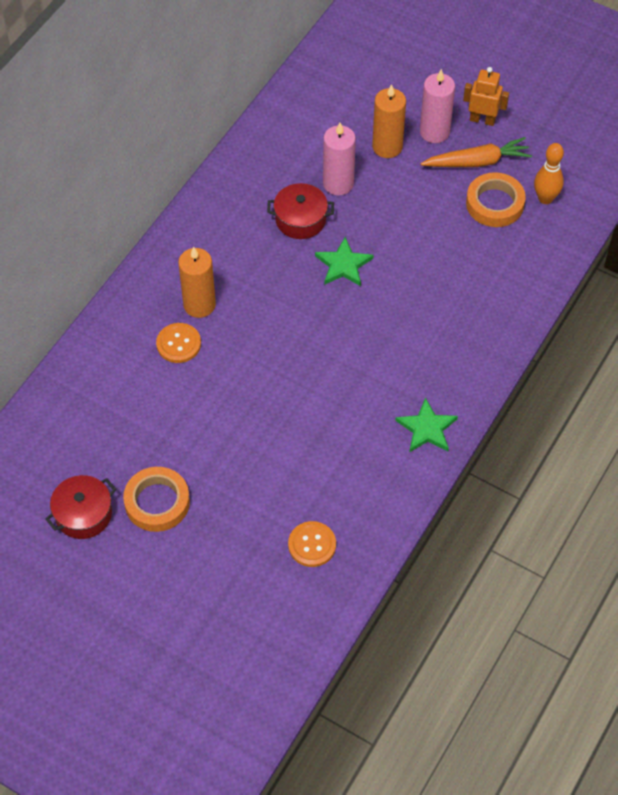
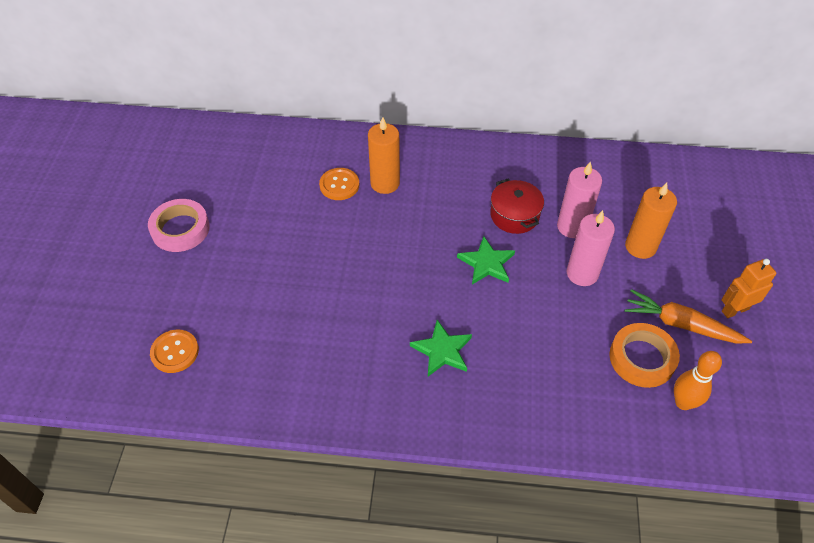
camera: 65 degrees right, 5 degrees down
(83, 514) = (153, 189): red pot -> none
(157, 502) = (180, 229): orange tape -> pink tape
(427, 428) = (340, 398): green star -> green star (442, 350)
(434, 132) = (687, 276): pink candle -> pink candle (582, 273)
(477, 162) = (681, 324): orange carrot -> orange carrot turned 150 degrees clockwise
(482, 120) = (734, 310): orange robot -> orange robot turned 105 degrees counterclockwise

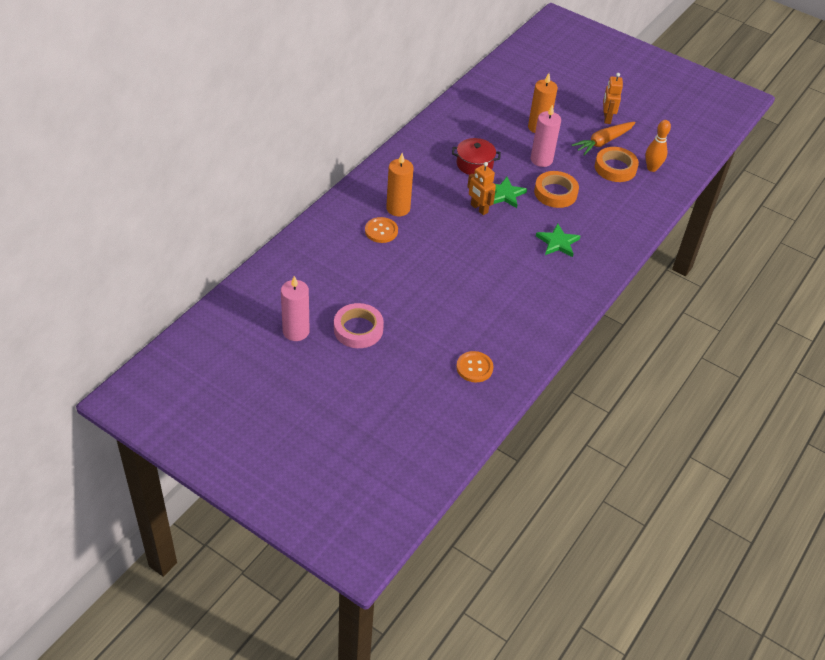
camera: 65 degrees left, 5 degrees down
(441, 250) = (479, 208): none -> orange robot
(533, 312) = (555, 193): none -> orange tape
(572, 227) = (502, 146): pink candle -> pink candle (296, 331)

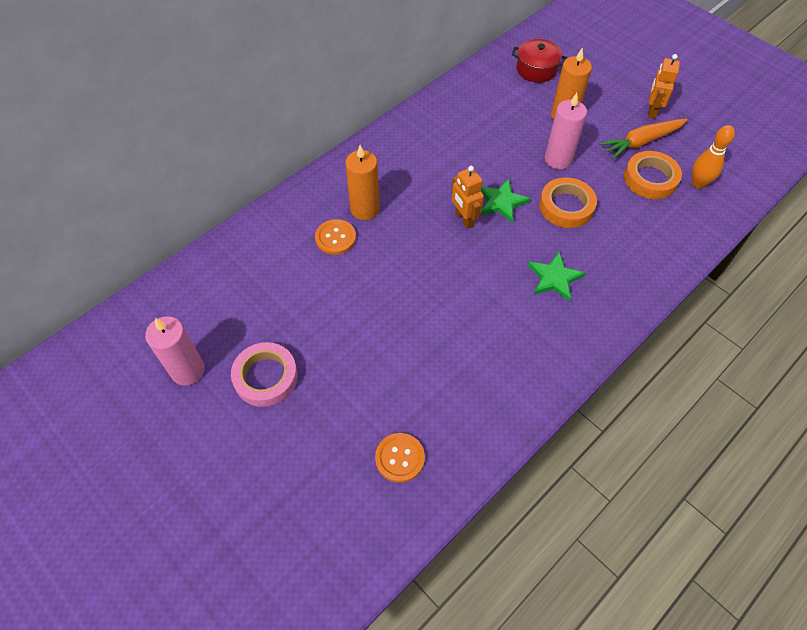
camera: 15 degrees right, 10 degrees up
(474, 164) = (473, 158): red pot -> red pot (536, 69)

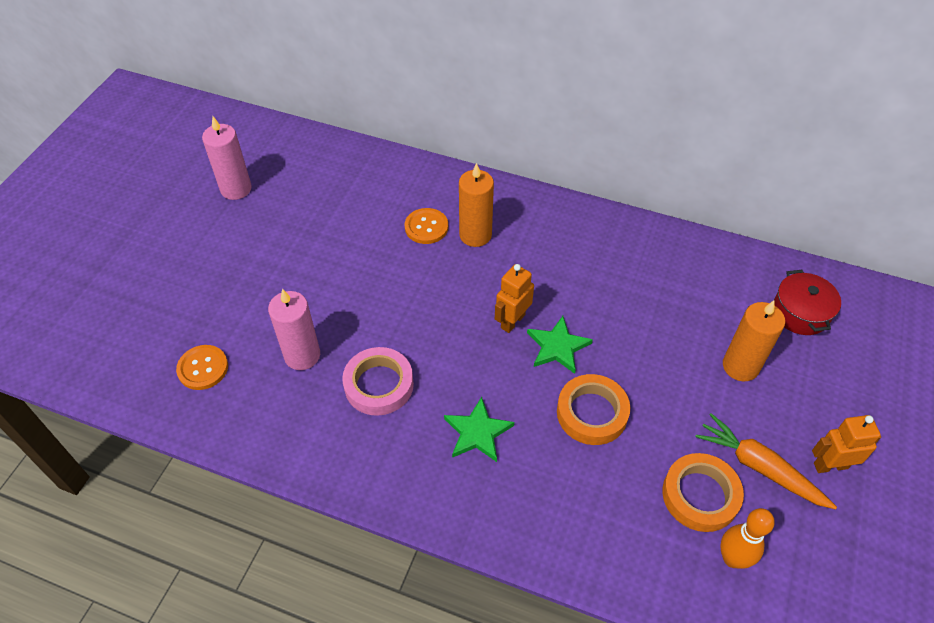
camera: 65 degrees right, 5 degrees down
(266, 377) = (250, 241): pink tape -> pink tape (379, 385)
(558, 159) = (662, 382): pink candle -> pink candle (302, 355)

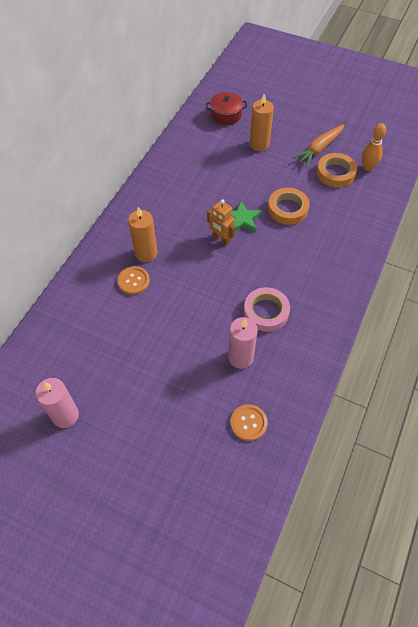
camera: 85 degrees left, 5 degrees up
(477, 432) = (300, 262): green star -> none
(830, 465) = (317, 124): orange robot -> none

